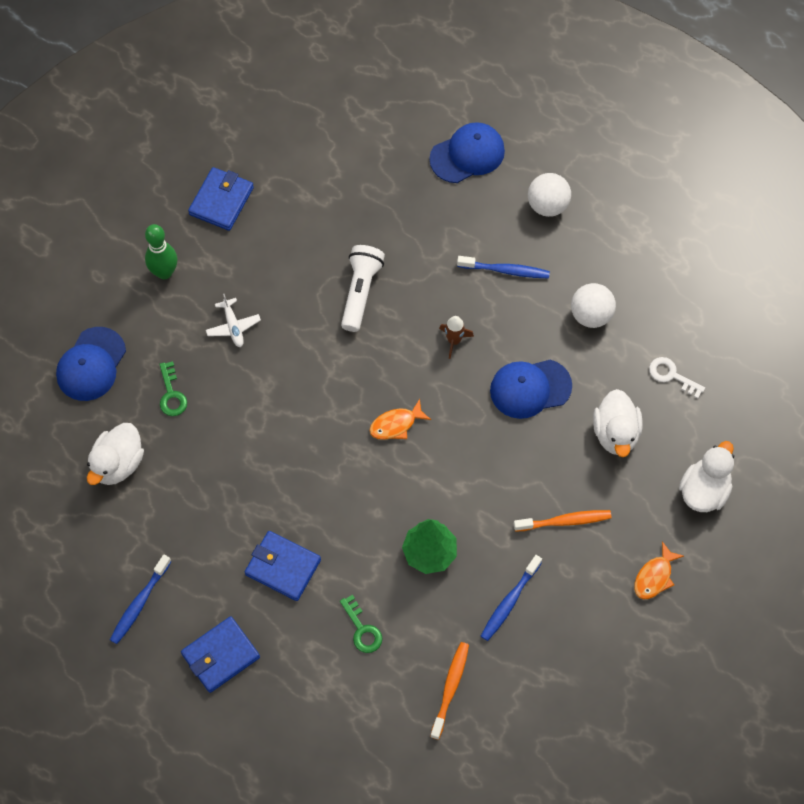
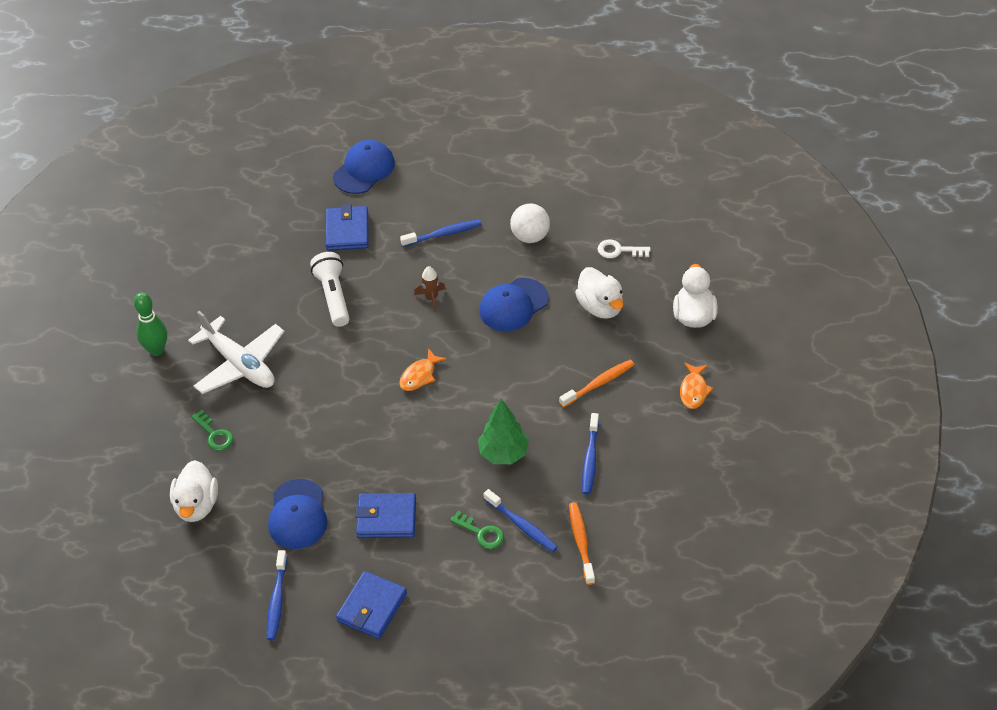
camera: 25 degrees left, 15 degrees down
(91, 364) = (130, 443): blue cap -> blue cap (297, 515)
(221, 201) = (176, 280): blue wallet -> blue wallet (347, 231)
(233, 326) = (239, 364): white plane -> white plane, size x2.08
(404, 641) = (522, 525): none -> blue toothbrush
(547, 205) = (449, 178): white ball -> none

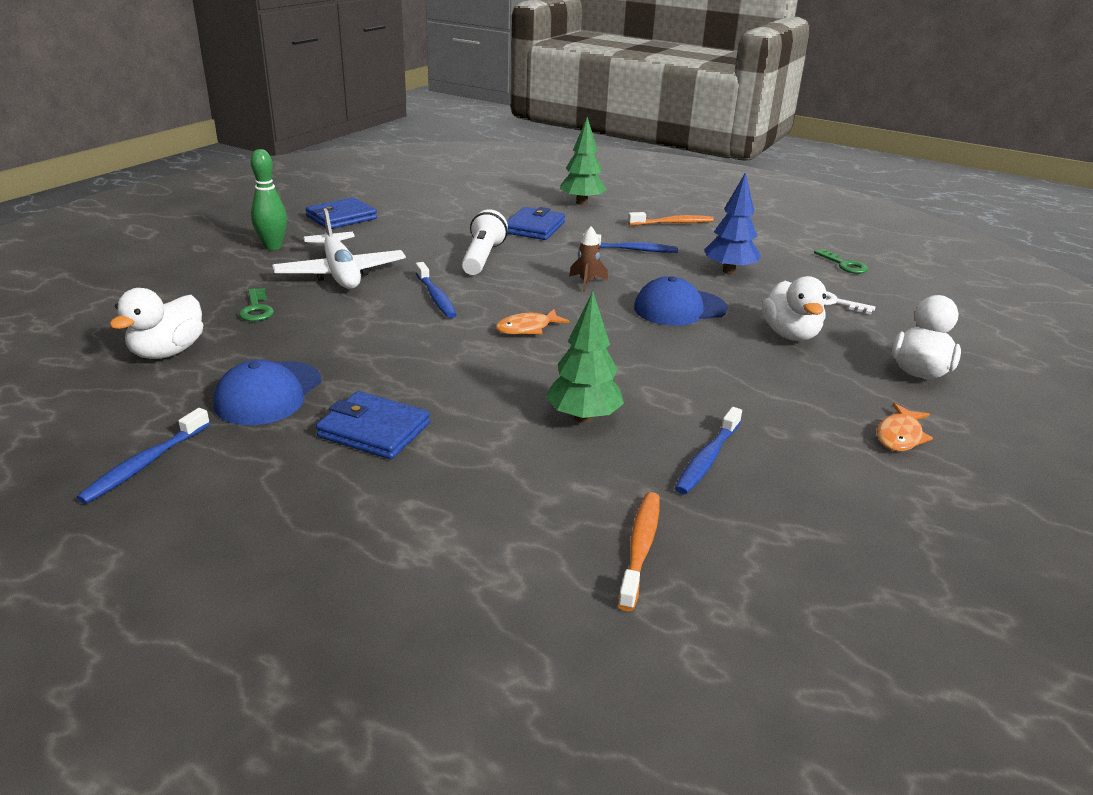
camera: 20 degrees right, 20 degrees down
(364, 169) = (581, 203): blue cap -> green tree
(372, 607) = (258, 516): blue wallet -> blue wallet (341, 218)
(481, 533) = (491, 486): green key -> green key (844, 265)
(522, 525) = (558, 498): blue toothbrush -> blue toothbrush (436, 297)
(530, 236) = (729, 271): white ball -> blue tree
(599, 383) = (757, 393): orange toothbrush -> orange toothbrush (673, 223)

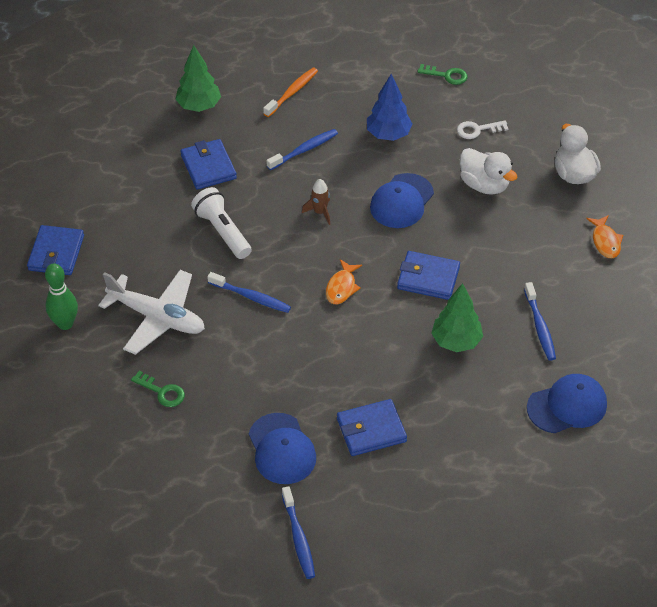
camera: 40 degrees left, 20 degrees up
(168, 352) = (175, 465): white duck -> none
(627, 362) = (428, 278): none -> blue wallet
(640, 548) = (567, 406): orange toothbrush -> blue cap

